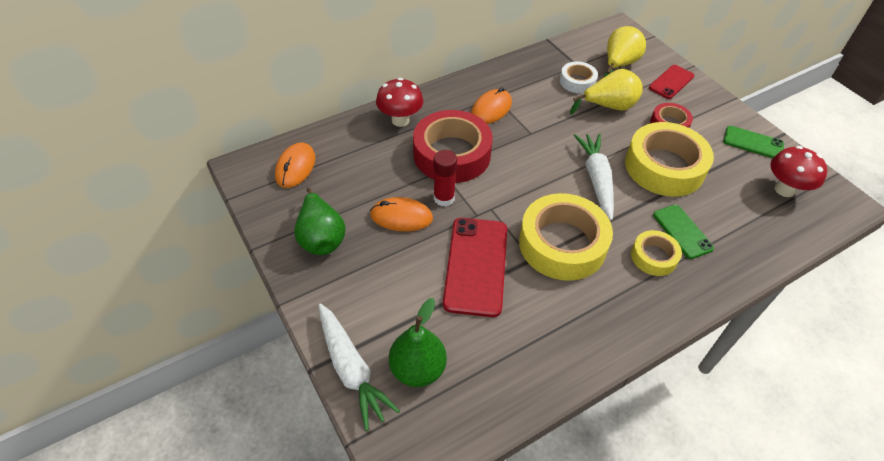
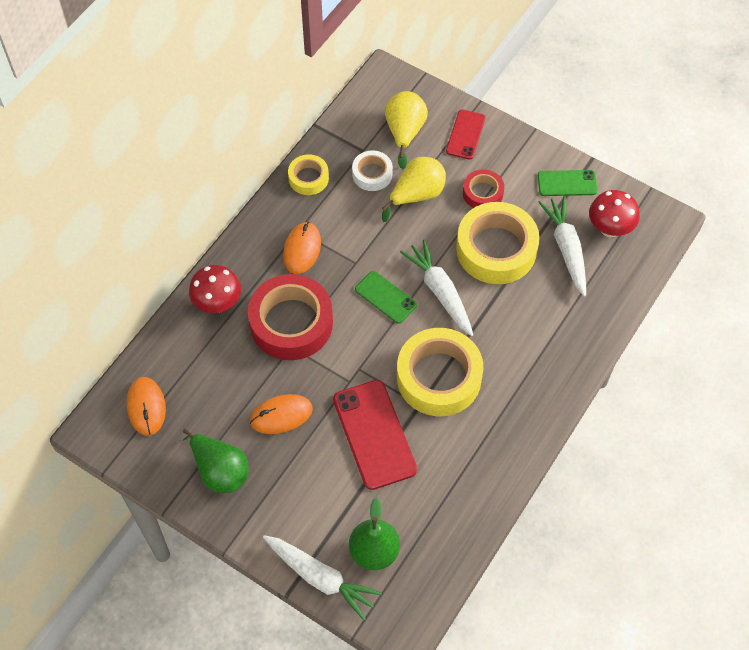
camera: 25 degrees left, 10 degrees up
(444, 198) = (310, 377): red glue stick -> none
(653, 257) = (521, 355): yellow tape -> yellow tape (308, 178)
(682, 231) = (536, 316): green phone -> green phone (385, 297)
(734, 190) = (566, 249): none -> white carrot

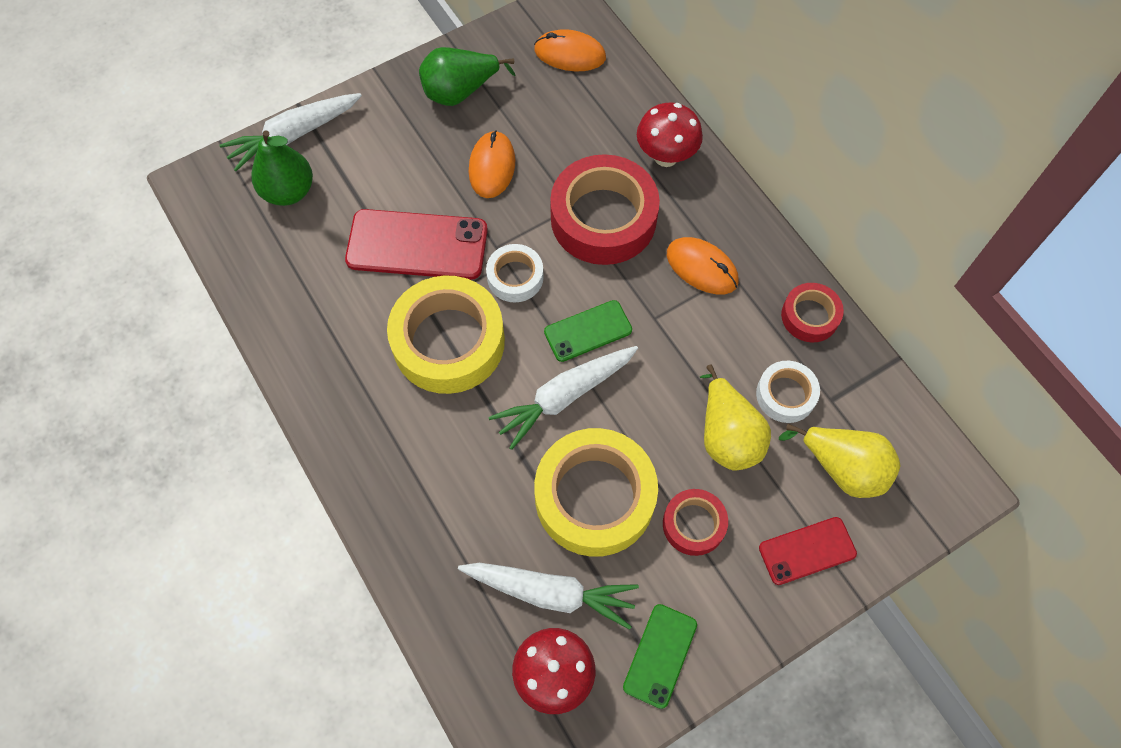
camera: 115 degrees right, 5 degrees up
(308, 178) = (810, 316): yellow tape -> red tape
(367, 358) = (515, 277): none -> white tape
(440, 292) = (564, 397): white carrot -> white carrot turned 150 degrees clockwise
(465, 134) = (807, 551): red phone -> red phone turned 60 degrees counterclockwise

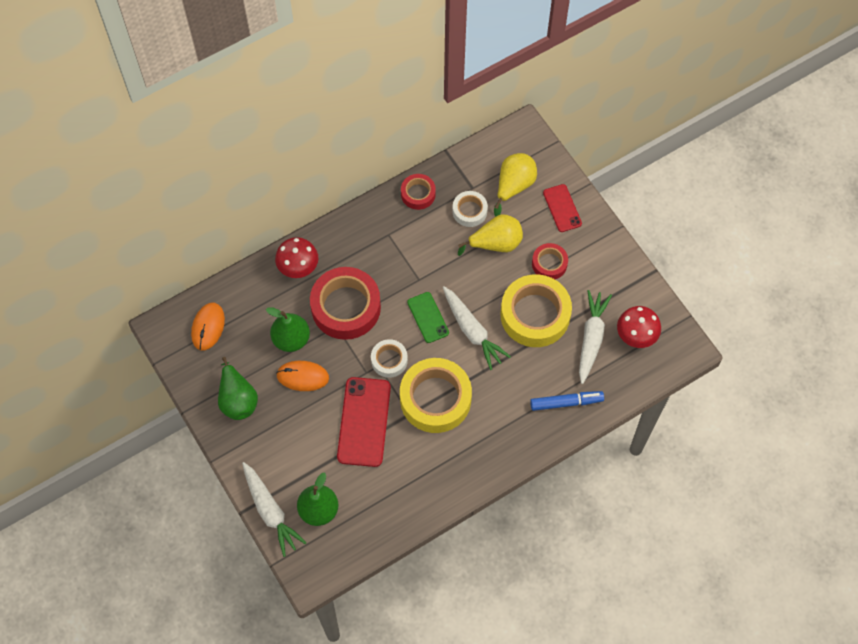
camera: 90 degrees left, 0 degrees up
(432, 544) = (566, 402): none -> blue marker
(551, 151) = (291, 339): none -> green pear
(660, 655) = (622, 283): green phone -> none
(702, 267) = (383, 251): orange mouse -> none

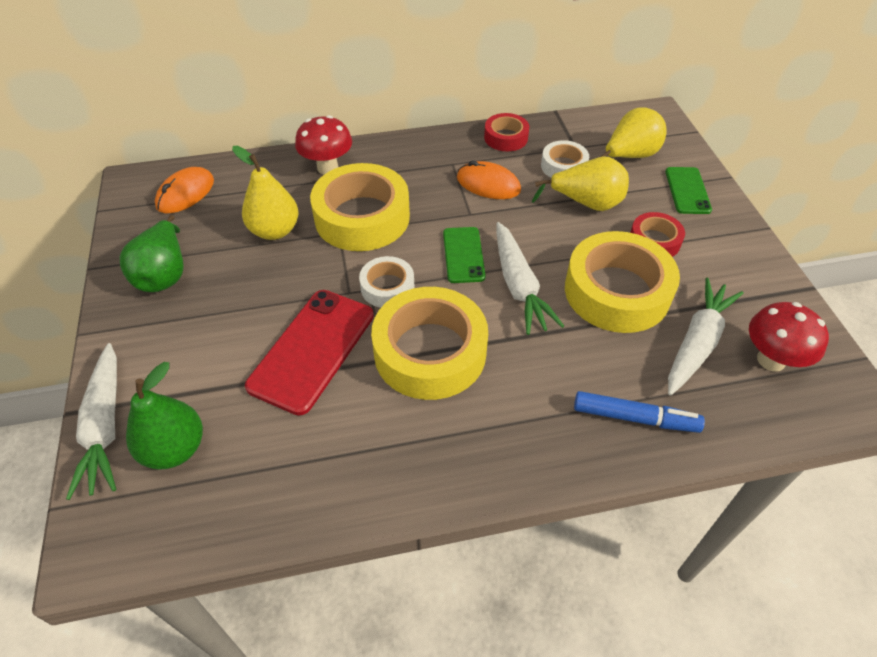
camera: 20 degrees right, 15 degrees down
(291, 339) = (275, 231): green pear -> yellow pear
(302, 376) = (263, 273): orange mouse -> orange mouse (488, 184)
(346, 307) = (362, 217): red tape -> yellow tape
(562, 208) = (687, 190): red phone -> green phone

